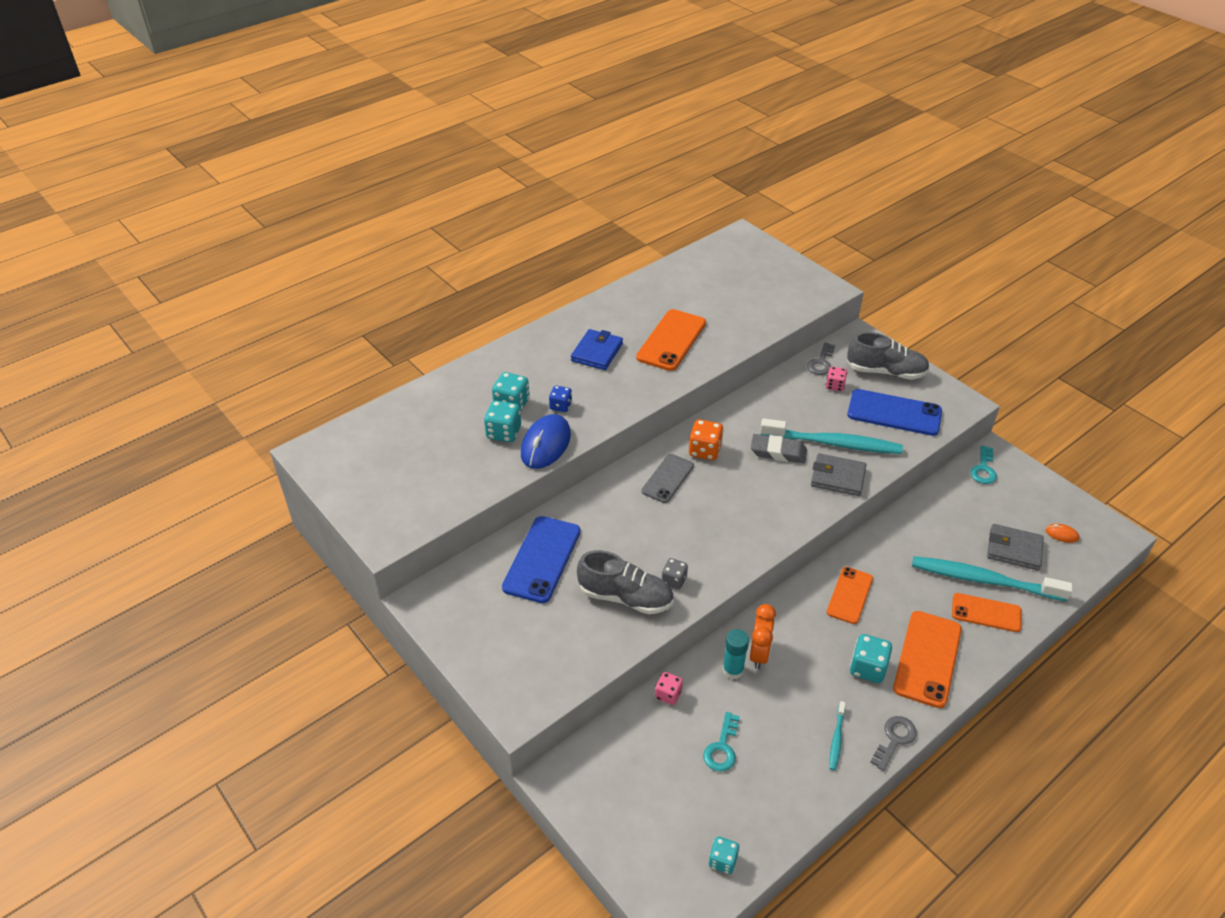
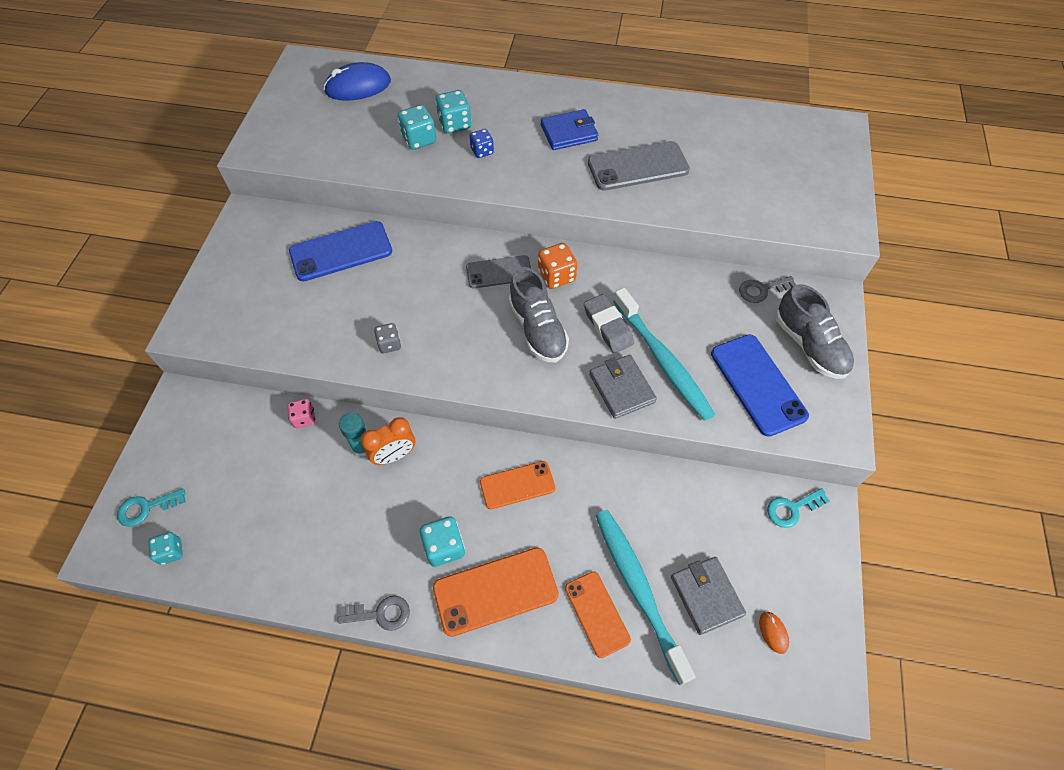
camera: 50 degrees right, 15 degrees up
(545, 444) = (430, 170): blue mouse -> blue mouse (358, 86)
(625, 597) = (345, 325): grey shoe -> grey shoe (537, 329)
(671, 340) = (638, 166): orange phone -> grey phone
(722, 748) = (278, 486): turquoise key -> turquoise key (146, 508)
(834, 386) = (742, 318): pink dice -> none
(836, 739) = (347, 566): turquoise toothbrush -> none

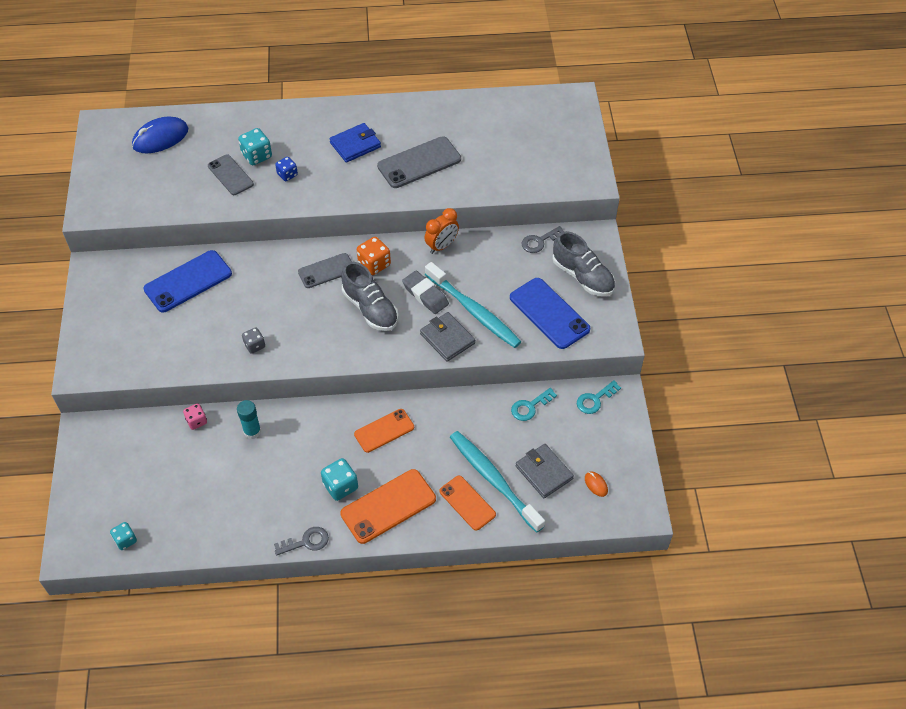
camera: 15 degrees left, 5 degrees down
(146, 508) = (91, 515): turquoise key -> turquoise key (530, 407)
(394, 455) = (280, 431): orange clock -> orange clock (442, 246)
(419, 140) = (230, 175): turquoise dice -> grey phone

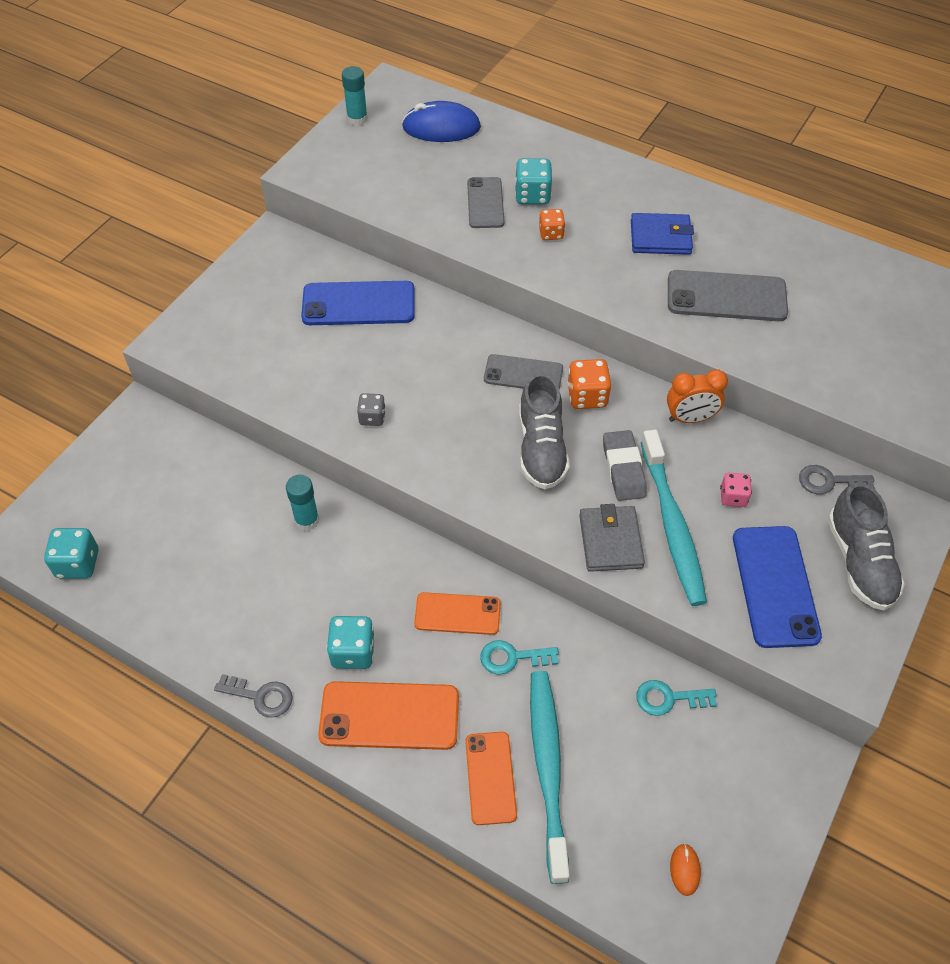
camera: 35 degrees right, 0 degrees up
(97, 159) = (357, 119): none -> turquoise glue stick
(125, 540) = (78, 563): turquoise dice -> turquoise dice, size x1.53
(196, 421) = (258, 472): pink dice -> pink dice (733, 497)
(287, 175) = (551, 233): blue dice -> orange dice
(544, 472) = (623, 803): grey wallet -> none
(595, 400) = (768, 745): turquoise key -> turquoise key (512, 658)

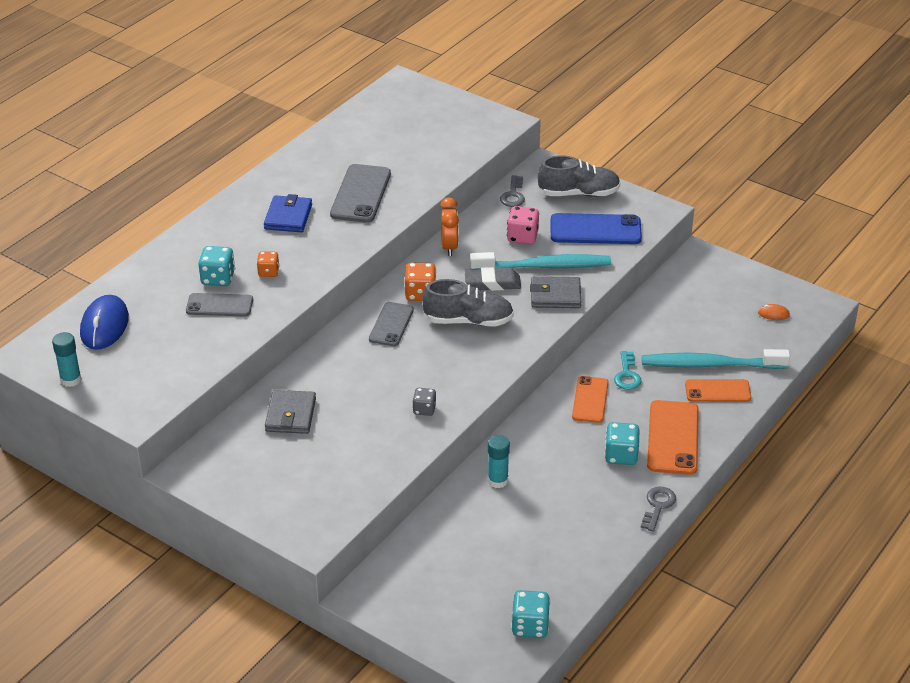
camera: 85 degrees left, 15 degrees down
(358, 304) = (290, 415): blue phone -> grey wallet
(668, 698) = (659, 307): turquoise key -> none
(733, 497) = (522, 237): pink dice -> pink dice, size x1.53

